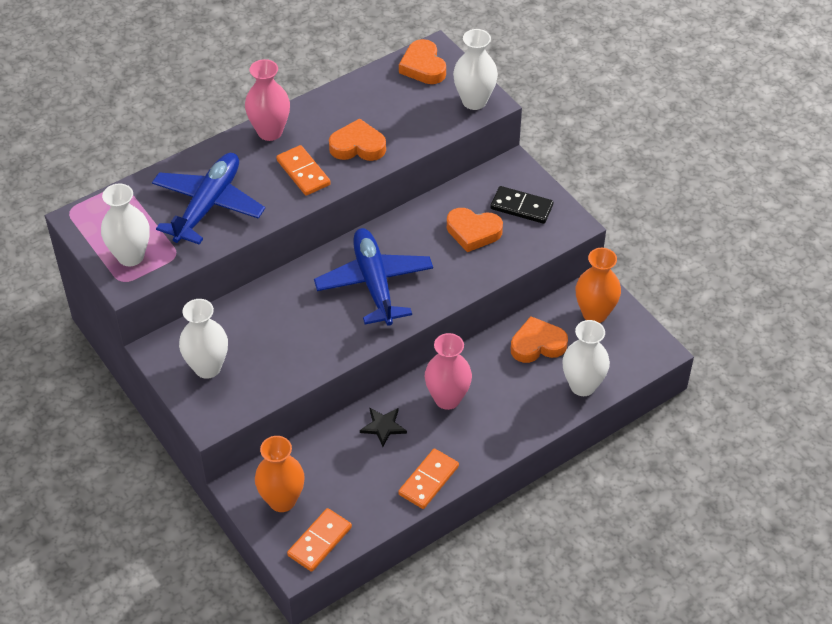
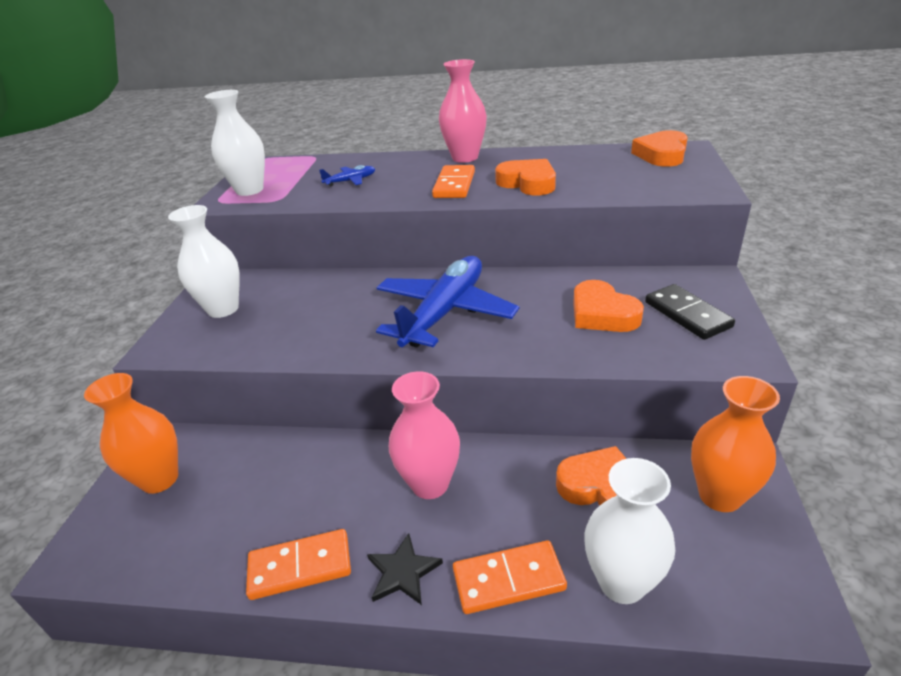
camera: 45 degrees right, 15 degrees down
(208, 205) = (350, 181): blue plane -> blue plane, size x0.42
(320, 541) = (121, 550): orange domino -> orange domino (508, 580)
(383, 426) = (333, 469): black star -> black star (403, 572)
(474, 101) = (693, 185): white vase -> none

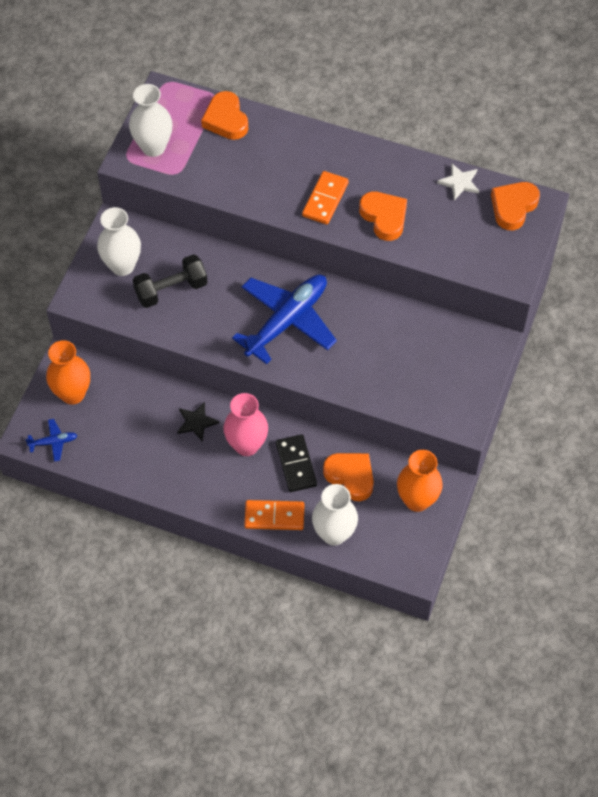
camera: 10 degrees right, 25 degrees up
(287, 316) = (171, 290): none -> black dumbbell
(300, 567) = (160, 479): orange domino -> none
(350, 181) = (241, 161): blue plane -> blue plane (53, 442)
(403, 572) = (218, 497): black star -> black star (196, 422)
(465, 157) = (349, 151): pink vase -> none
(592, 153) = (459, 182): none -> white star
(602, 314) = (396, 356): orange heart -> orange heart (226, 120)
(687, 314) = (452, 375): black domino -> black domino (296, 464)

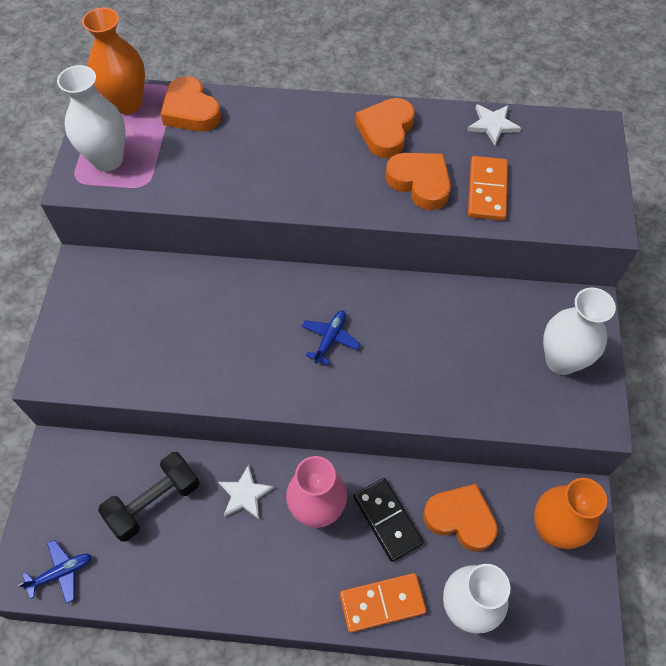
camera: 15 degrees left, 0 degrees up
(73, 394) = (75, 496): orange vase -> orange vase (127, 103)
(122, 266) = (102, 316): white vase -> white vase (561, 360)
(171, 290) = (172, 333): black dumbbell -> black dumbbell (154, 502)
(196, 422) = (245, 494): black star -> white star
(287, 321) = (330, 338): blue plane -> blue plane, size x0.42
(325, 199) = (340, 177): orange domino -> orange domino (487, 190)
(513, 207) = (566, 139): orange heart -> orange heart (386, 131)

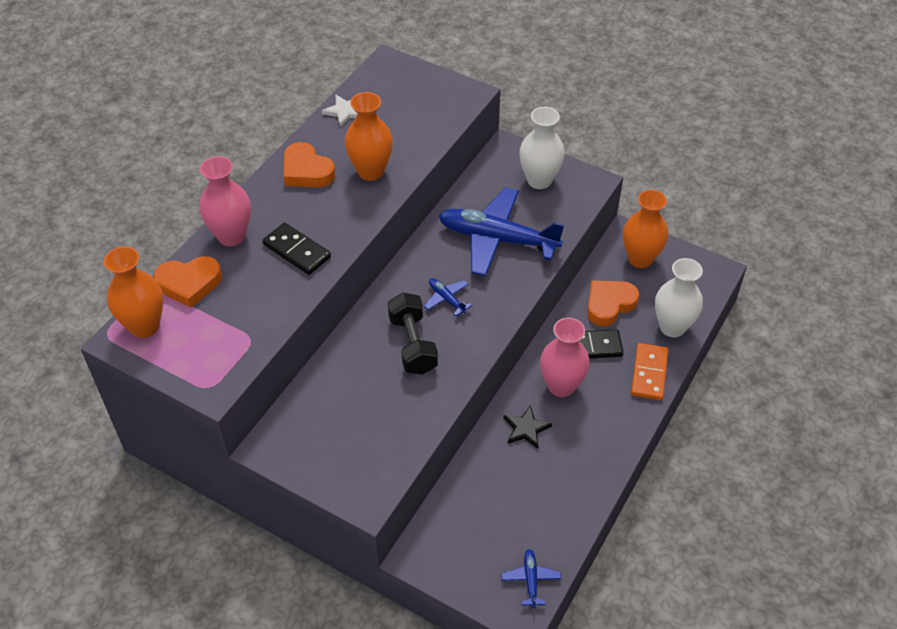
camera: 65 degrees left, 10 degrees down
(107, 159) = (202, 358): white vase -> none
(154, 502) = (501, 493): black dumbbell -> black dumbbell (412, 344)
(245, 494) = (526, 428): white star -> black star
(265, 114) = (231, 236): none -> pink vase
(273, 170) = (296, 251): none -> black domino
(420, 183) = (371, 171): orange heart -> orange vase
(442, 352) = (497, 239): none -> blue plane
(487, 190) = (403, 139): orange domino -> none

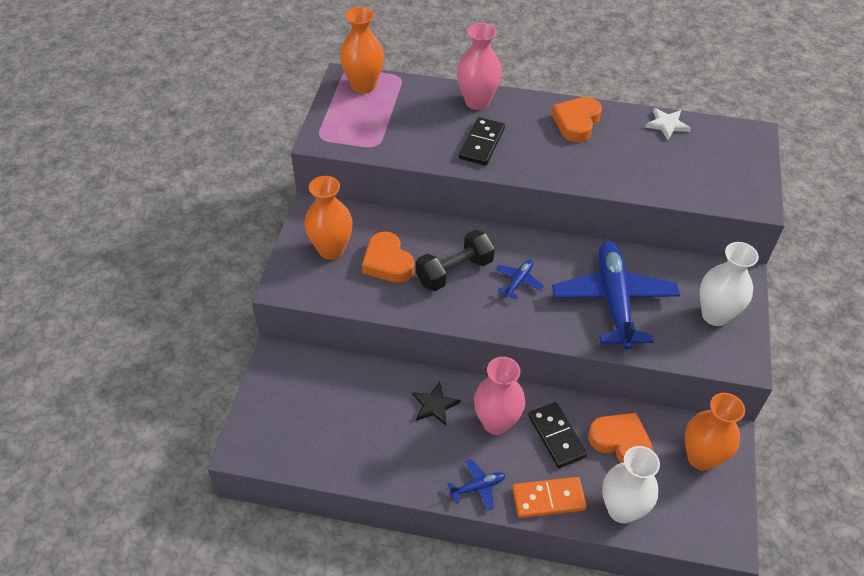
camera: 70 degrees right, 0 degrees up
(189, 284) = (415, 95): orange heart -> orange heart (387, 262)
(371, 171) = (603, 162): orange vase -> orange vase (331, 249)
(530, 579) = (276, 449): blue plane -> blue plane (478, 487)

